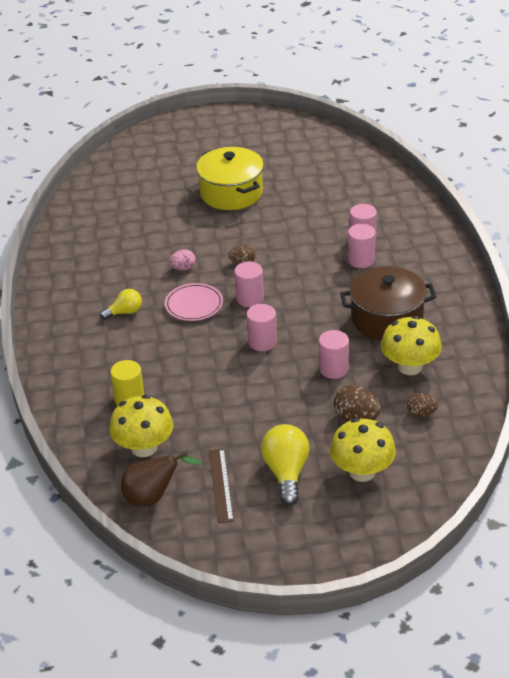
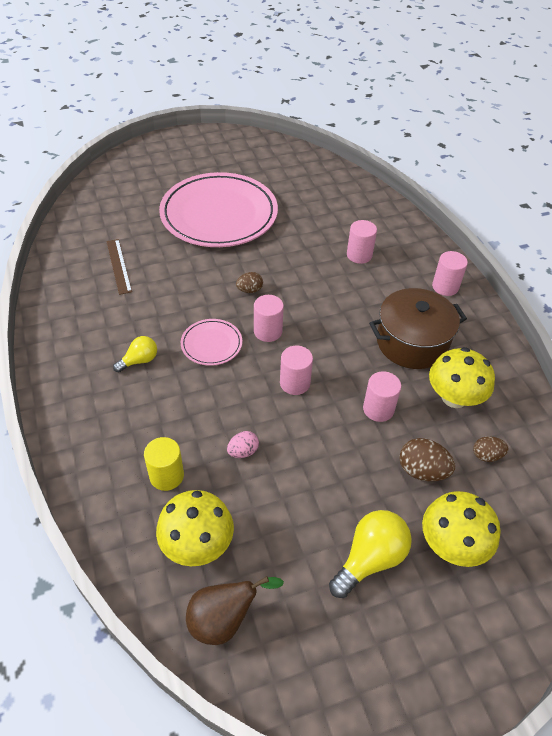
camera: 15 degrees left, 10 degrees up
(183, 268) = (190, 301): pink egg -> pink egg (243, 451)
(221, 485) = (300, 588): brown ruler -> brown ruler (118, 266)
(231, 193) = (219, 214): yellow pot -> pink plate
(286, 473) = (370, 559): yellow light bulb -> yellow light bulb turned 60 degrees clockwise
(361, 260) = (365, 277): pink cylinder -> pink cylinder (445, 287)

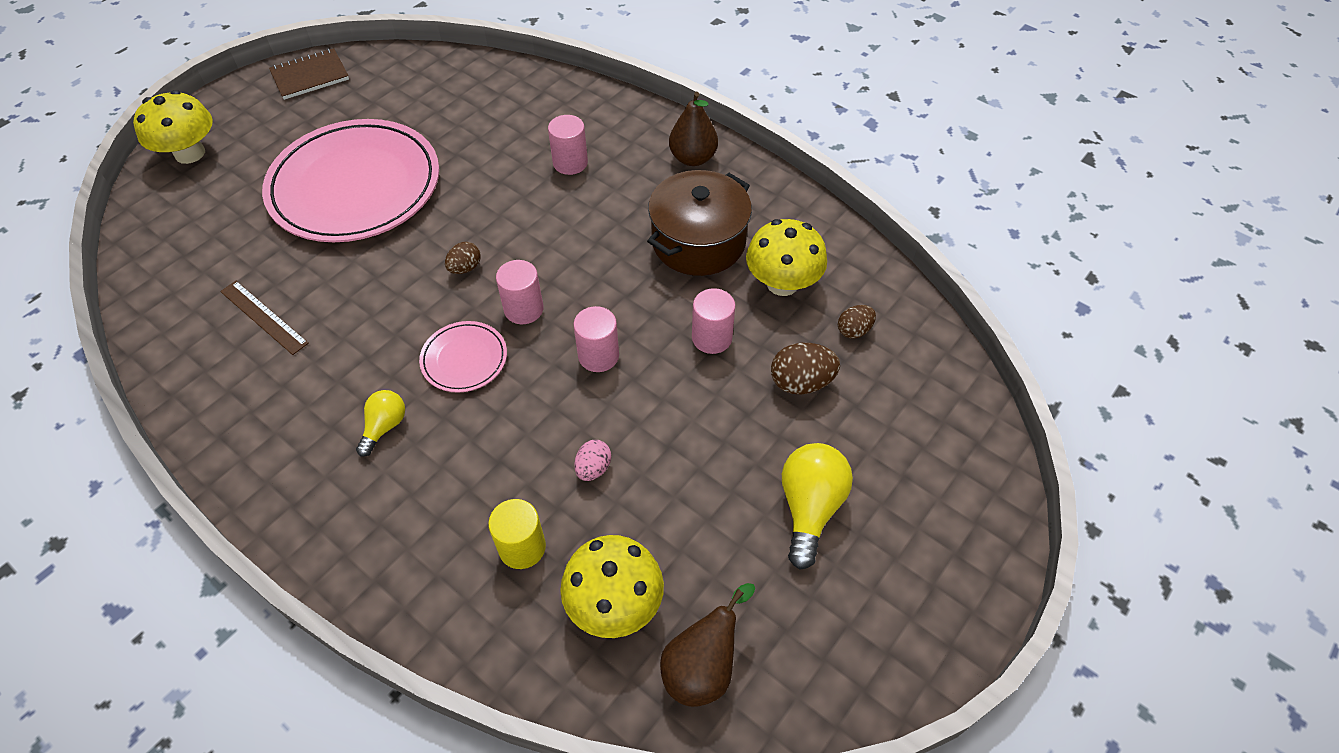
camera: 30 degrees left, 5 degrees up
(237, 142) = (310, 76): none -> brown notebook
(445, 287) = (693, 158): pink cylinder -> brown pear
(452, 544) = (879, 444): yellow mushroom -> yellow mushroom (190, 153)

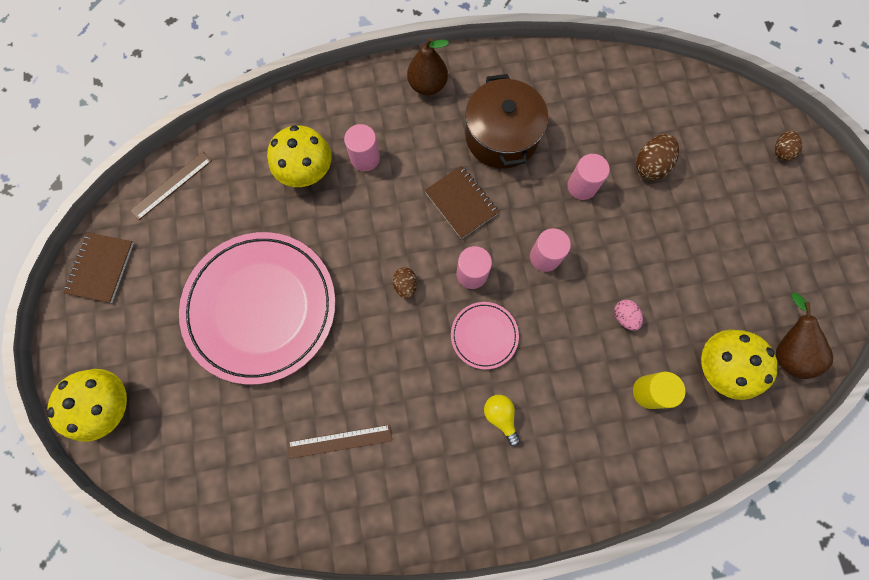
camera: 50 degrees left, 20 degrees up
(422, 68) = (171, 185): none -> brown ruler
(593, 255) = (461, 203): none -> brown notebook
(782, 283) = (572, 118): yellow mushroom -> yellow mushroom (306, 171)
(809, 508) = (732, 226): yellow light bulb -> none
(854, 330) = (636, 110): brown egg -> brown egg (781, 151)

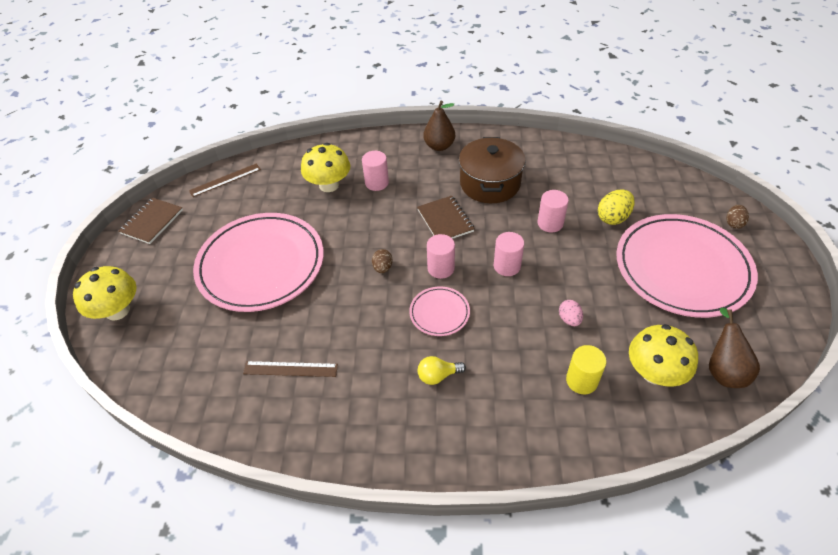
camera: 15 degrees right, 25 degrees down
(500, 416) = (438, 375): yellow light bulb -> yellow light bulb turned 90 degrees counterclockwise
(650, 166) = (613, 217): brown egg -> yellow egg
(733, 225) = (682, 268): none -> pink plate

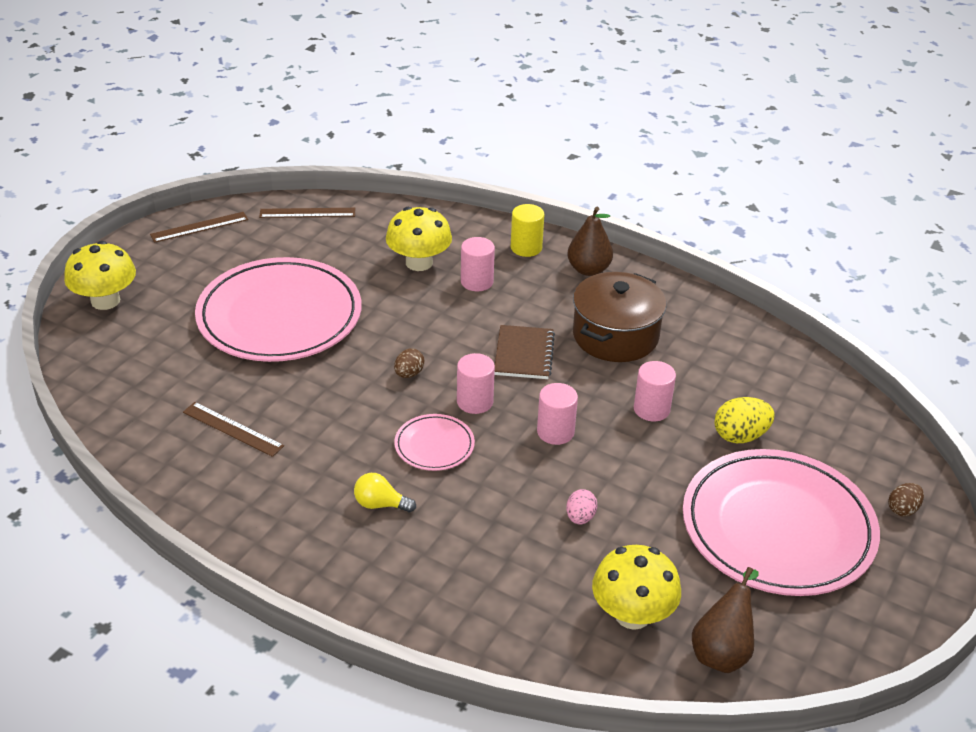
camera: 25 degrees right, 10 degrees down
(152, 222) = (199, 227): brown notebook -> brown ruler
(581, 380) = (538, 582): yellow cylinder -> yellow cylinder (526, 248)

